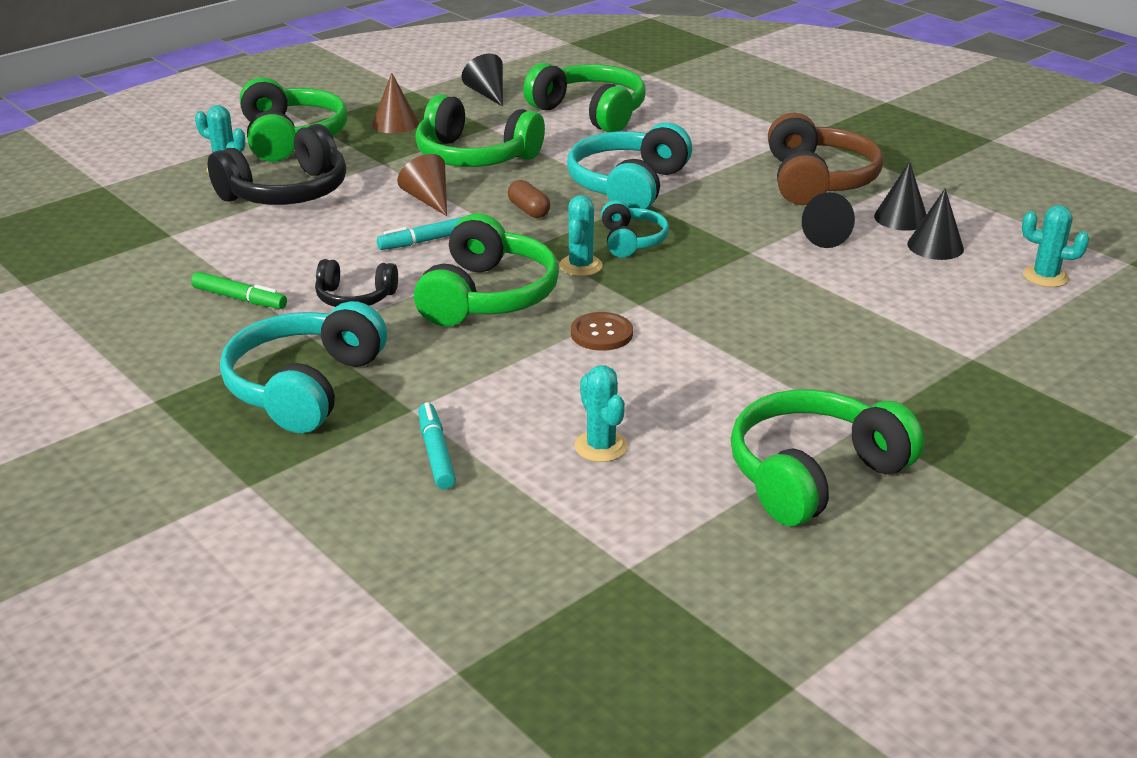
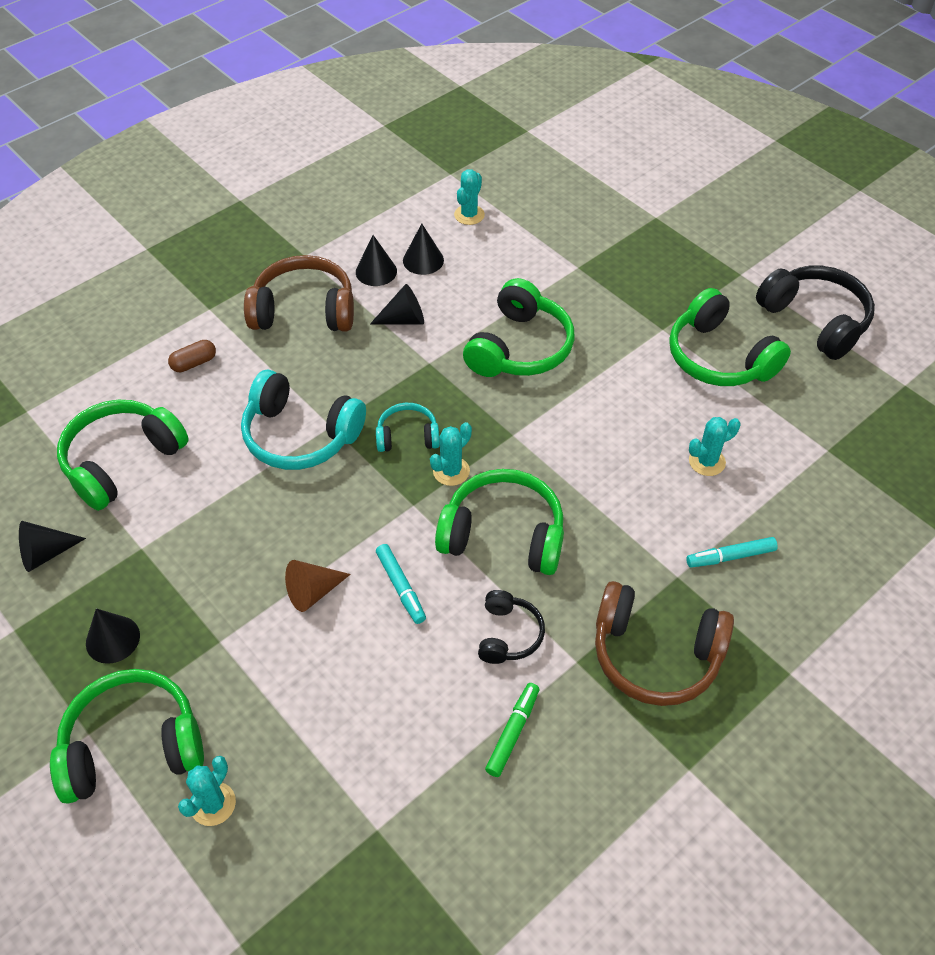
camera: 90 degrees left, 20 degrees up
(287, 192) = (282, 727): black headphones -> black headphones (815, 320)
(305, 387) = (655, 654): turquoise headphones -> brown headphones
(395, 124) = (112, 639): brown cone -> black cone
(475, 156) = (216, 557): green headphones -> green headphones (519, 347)
(528, 210) = (343, 509): brown capsule -> brown capsule (194, 363)
(580, 266) = (451, 471): turquoise cactus -> turquoise cactus turned 60 degrees counterclockwise
(601, 333) = (559, 459): brown button -> none

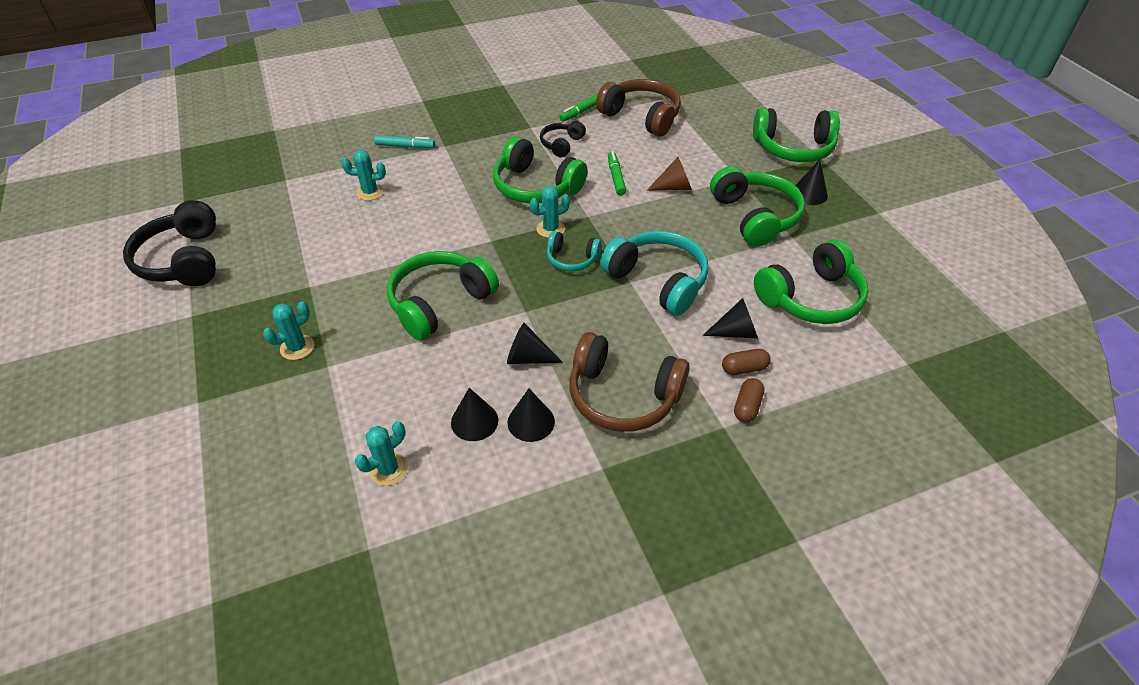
camera: 160 degrees left, 5 degrees down
(45, 554) = (865, 249): black cone -> black cone (736, 332)
(189, 330) = (747, 407): none -> brown capsule
(213, 804) = (749, 121): turquoise cactus -> turquoise cactus (297, 347)
(401, 587) = (616, 177): turquoise marker -> green marker
(655, 654) = (485, 120): brown headphones -> brown headphones (641, 117)
(719, 357) = (289, 253): green headphones -> green headphones (755, 217)

